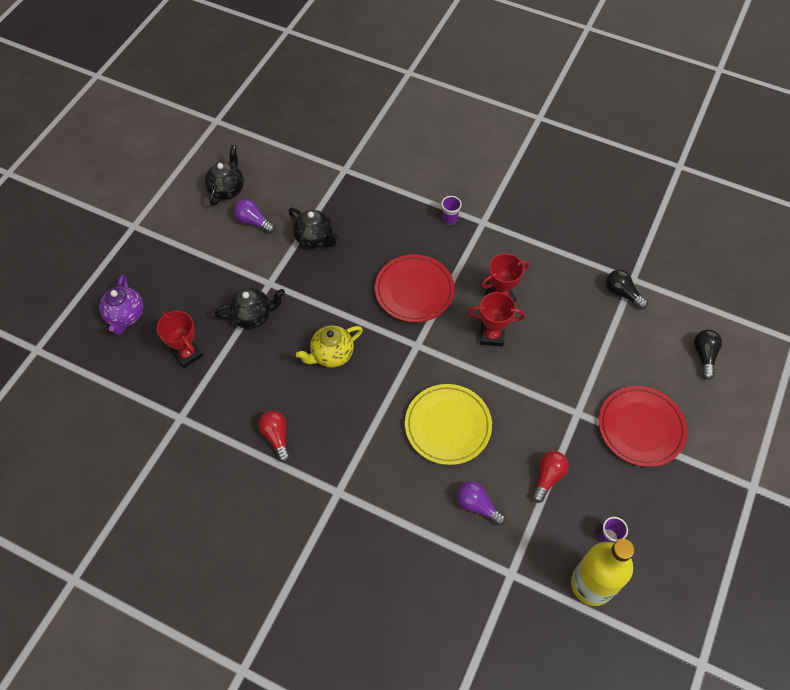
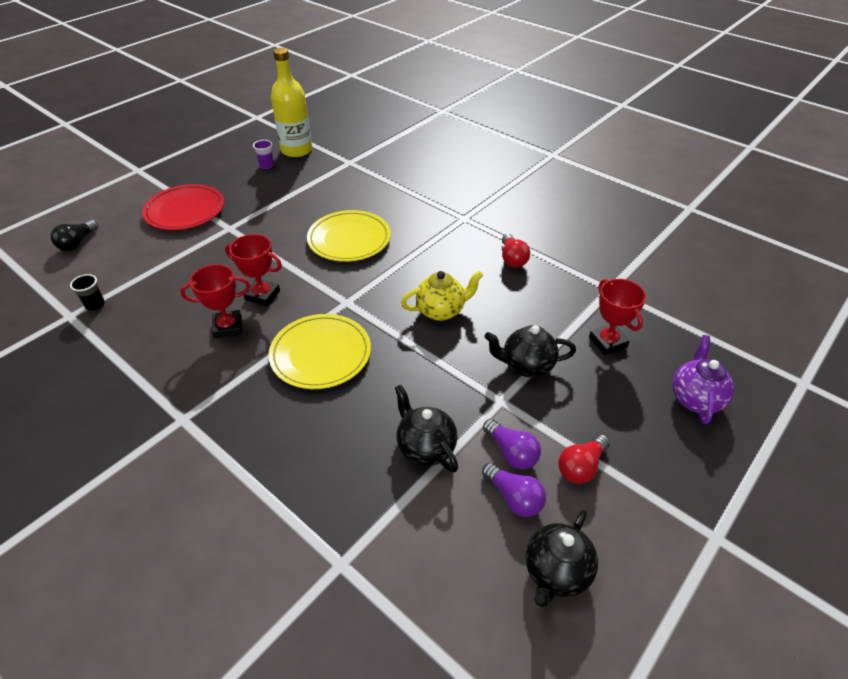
camera: 165 degrees left, 15 degrees down
(414, 290) = (321, 354): red plate -> yellow plate
(450, 219) = (223, 434): purple cup -> none
(477, 506) = (352, 193): purple light bulb -> purple light bulb (511, 452)
(547, 477) = (286, 198): red light bulb -> red light bulb (581, 467)
(622, 293) = (95, 305): black light bulb -> black cup

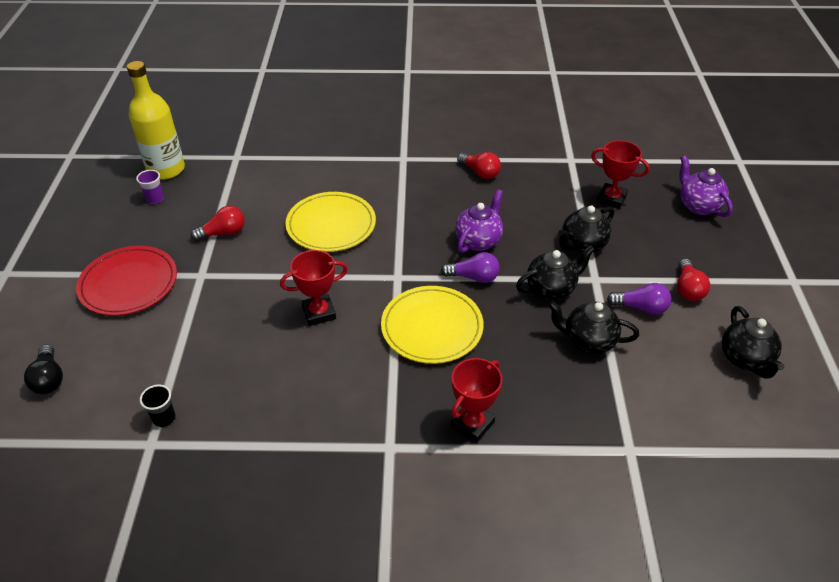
camera: 40 degrees left, 0 degrees up
(228, 327) = (325, 356): red trophy -> red trophy (472, 424)
(276, 208) = (223, 233): none -> red light bulb
(441, 311) = (478, 241): yellow teapot -> purple teapot
(451, 384) = (551, 289): none -> black teapot
(514, 497) = (675, 334): purple light bulb -> purple light bulb (473, 277)

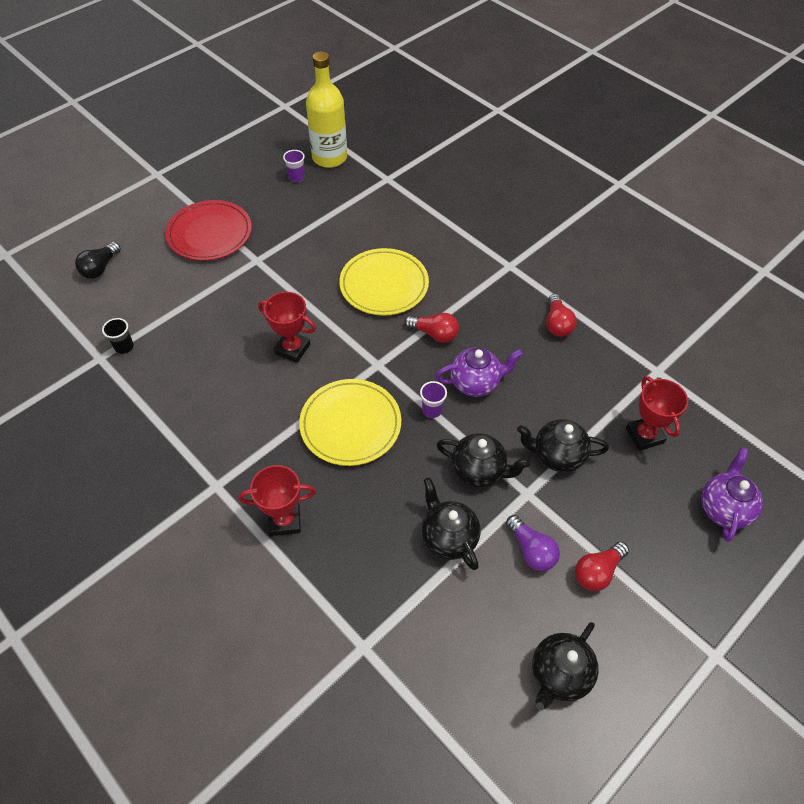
camera: 45 degrees right, 10 degrees up
(223, 233) = (307, 237): red light bulb -> red light bulb (434, 334)
(473, 277) = (432, 410): purple light bulb -> purple cup

